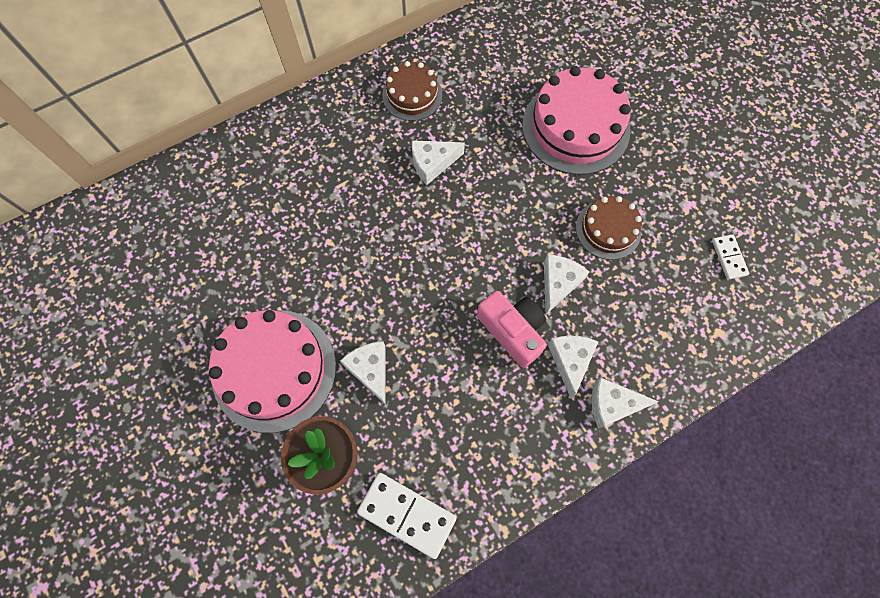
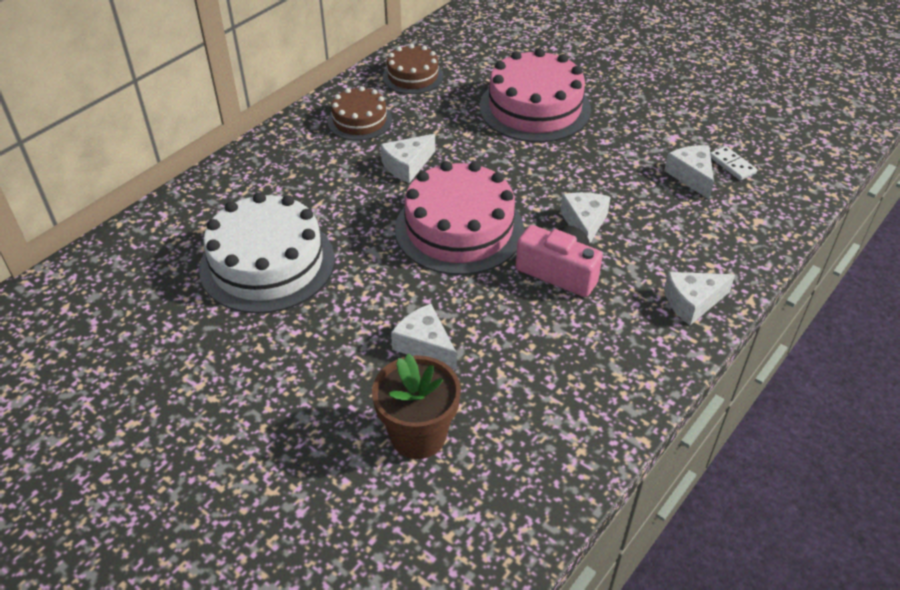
camera: 20 degrees left, 25 degrees down
(274, 369) = (314, 375): pink cake -> pink cake (459, 229)
(278, 239) = (267, 263): none -> white cake
(407, 514) = (531, 459): white domino -> none
(570, 361) = (630, 280): white cheese -> white cheese (691, 176)
(608, 229) = (608, 172): brown cake -> brown cake (413, 76)

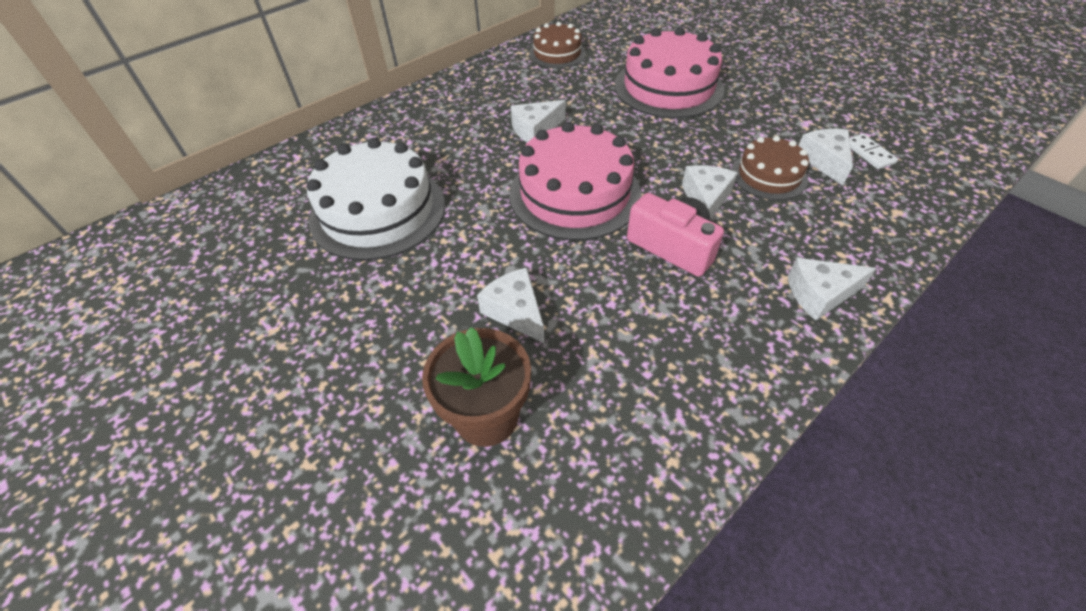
camera: 10 degrees right, 5 degrees up
(360, 120) = (500, 87): brown cake -> brown cake (769, 175)

